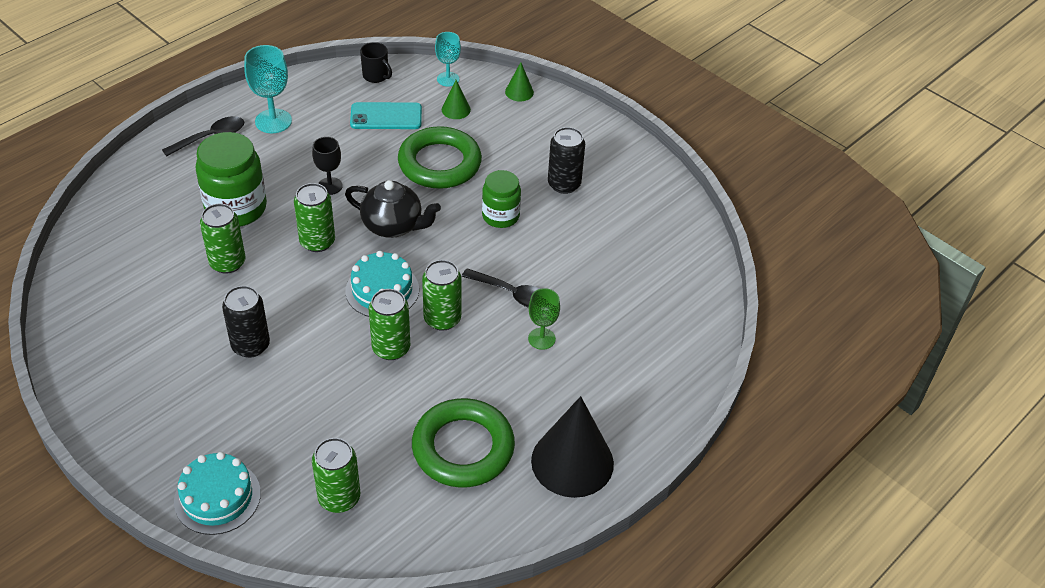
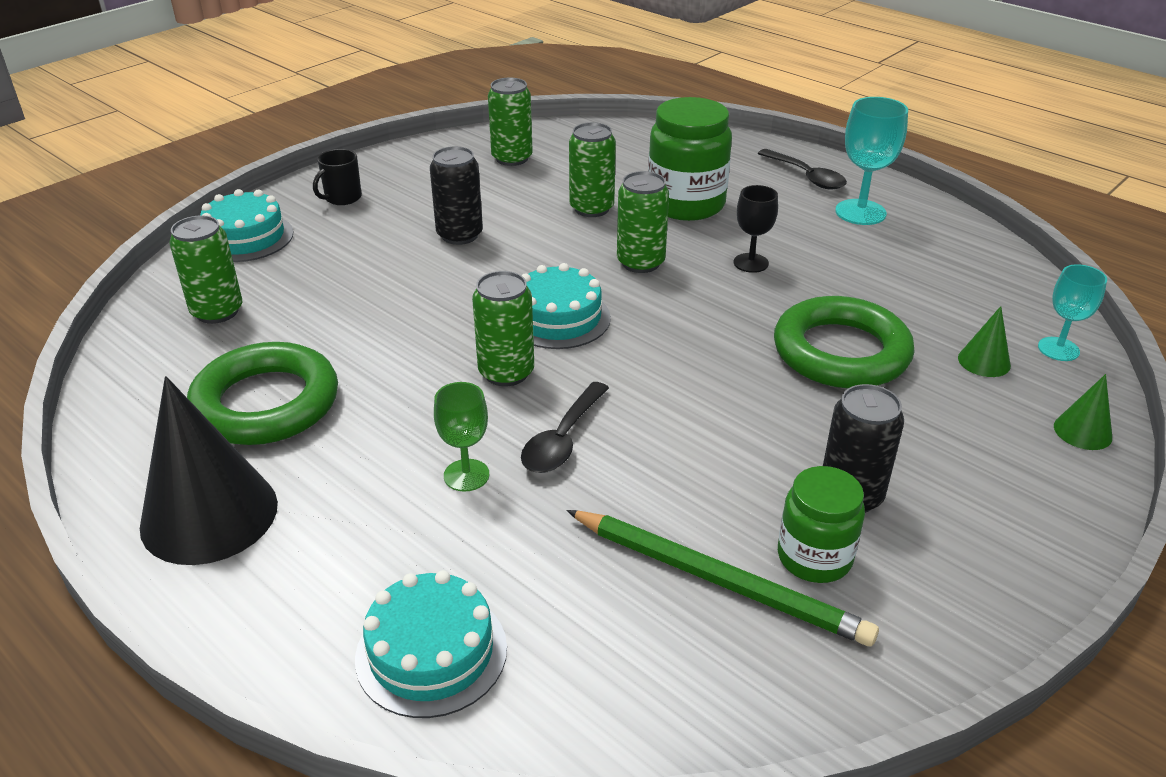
camera: 90 degrees right, 10 degrees down
(376, 76) = (1014, 281): black mug -> black mug (342, 198)
(386, 116) = (924, 296): turquoise phone -> none
(391, 348) = (451, 332): green can -> green can (512, 158)
(393, 226) = (687, 318): black teapot -> none
(500, 216) = (740, 421): green jar -> green jar (814, 557)
(622, 241) = (718, 580): none -> green pencil
(671, 351) = (431, 652): none -> turquoise cake

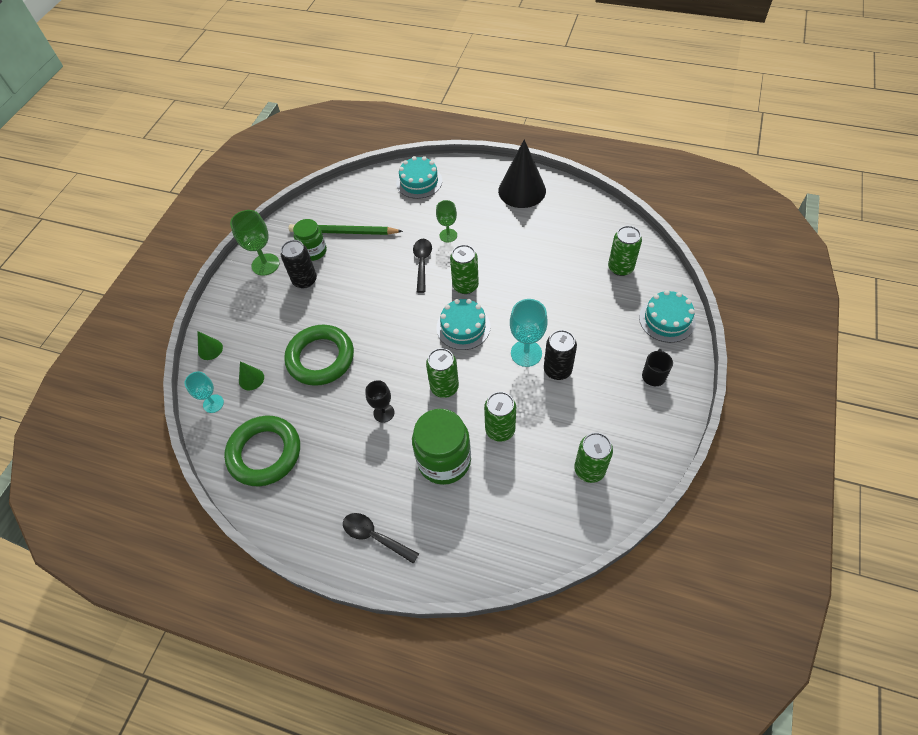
camera: 160 degrees right, 20 degrees up
(266, 403) = (548, 234): green ring -> green ring (265, 453)
(860, 212) = (329, 500): turquoise goblet -> turquoise goblet (526, 353)
(954, 570) = (265, 264): none -> green goblet

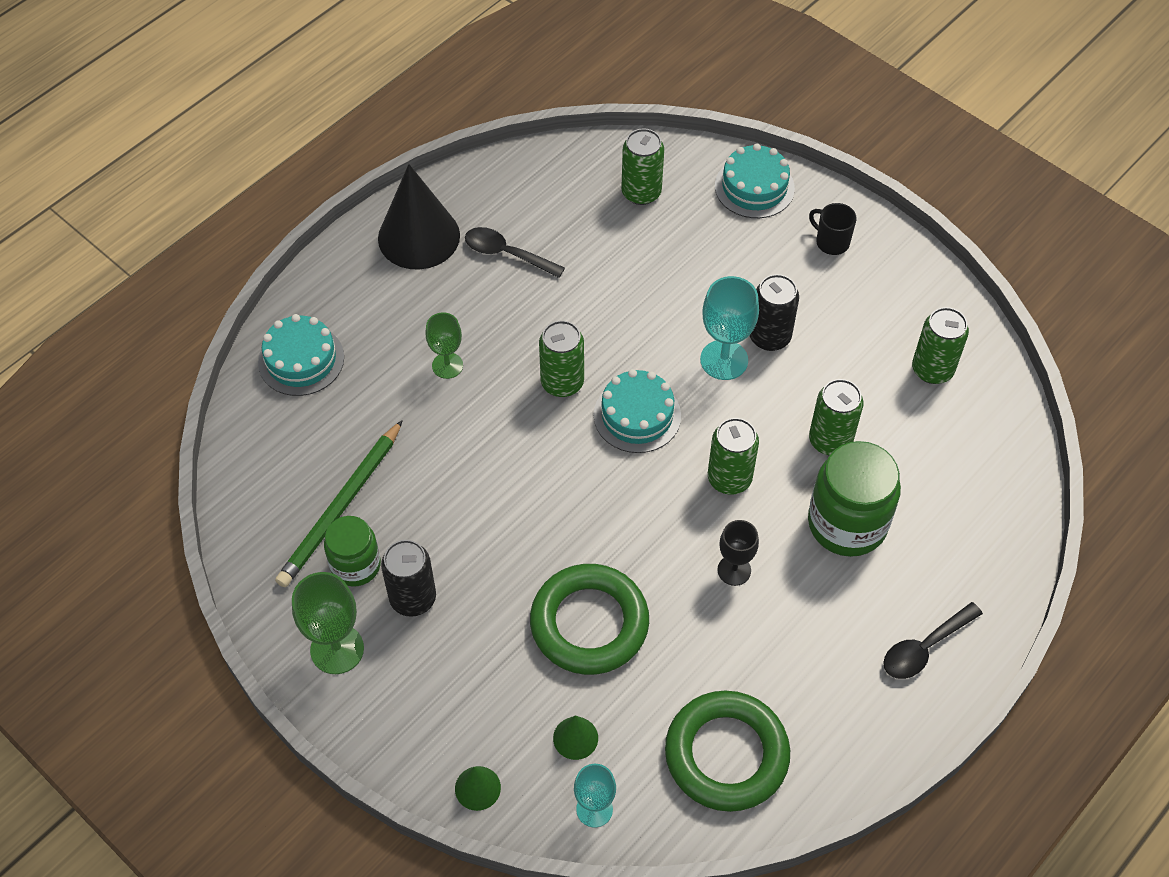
camera: 70 degrees left, 0 degrees up
(422, 263) = (482, 420): black spoon -> black spoon (506, 254)

